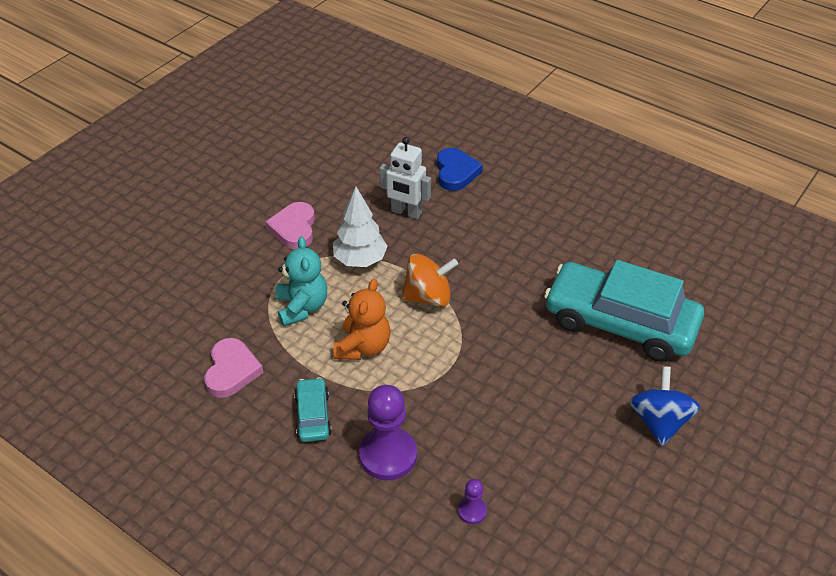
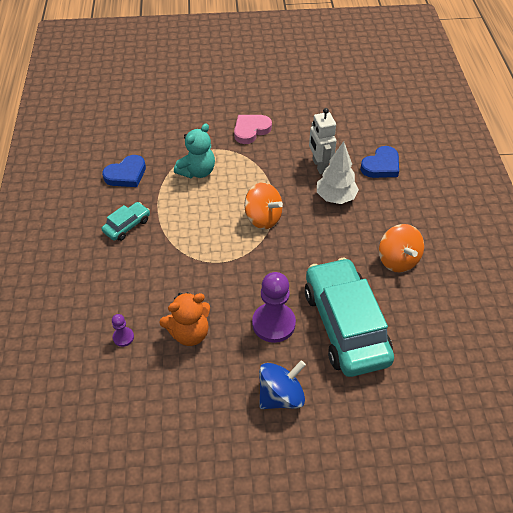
camera: 50 degrees right, 5 degrees up
(232, 371) = (126, 174): pink heart -> blue heart
(360, 260) = (258, 171): white tree -> white tree (335, 197)
(363, 347) = (195, 214): orange teddy bear -> orange teddy bear (189, 333)
(388, 455) = (129, 274): purple pawn -> purple pawn (273, 323)
(580, 238) = (397, 260): none -> orange spinning top

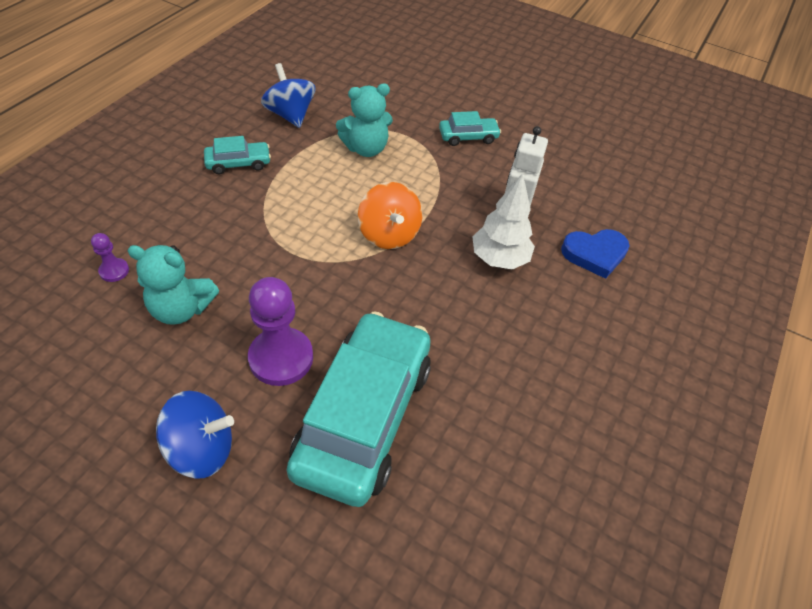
camera: 30 degrees right, 0 degrees up
(126, 174) = (290, 115): blue heart -> blue spinning top
(189, 333) = (181, 309): orange teddy bear -> turquoise teddy bear
(251, 130) = (468, 137): pink heart -> turquoise car
(397, 260) = (510, 378): orange spinning top -> none

